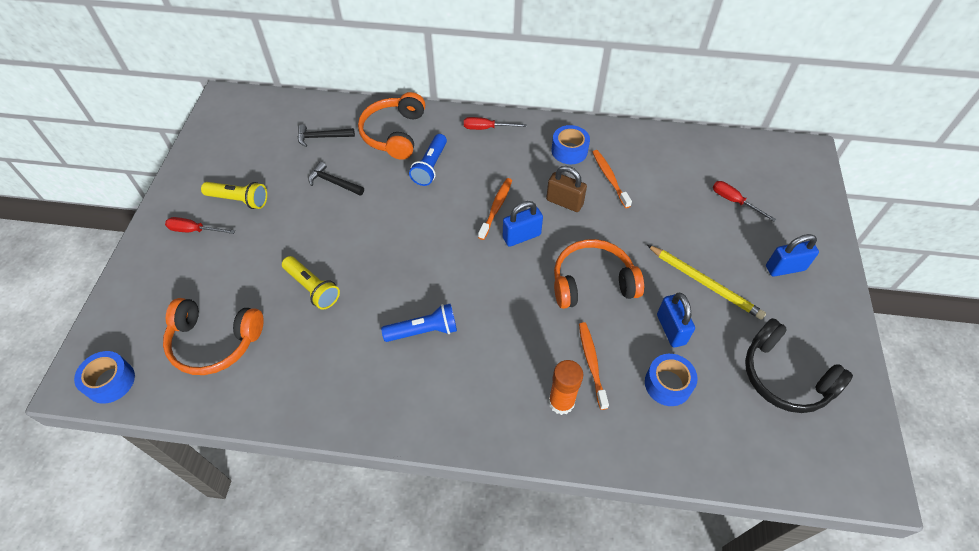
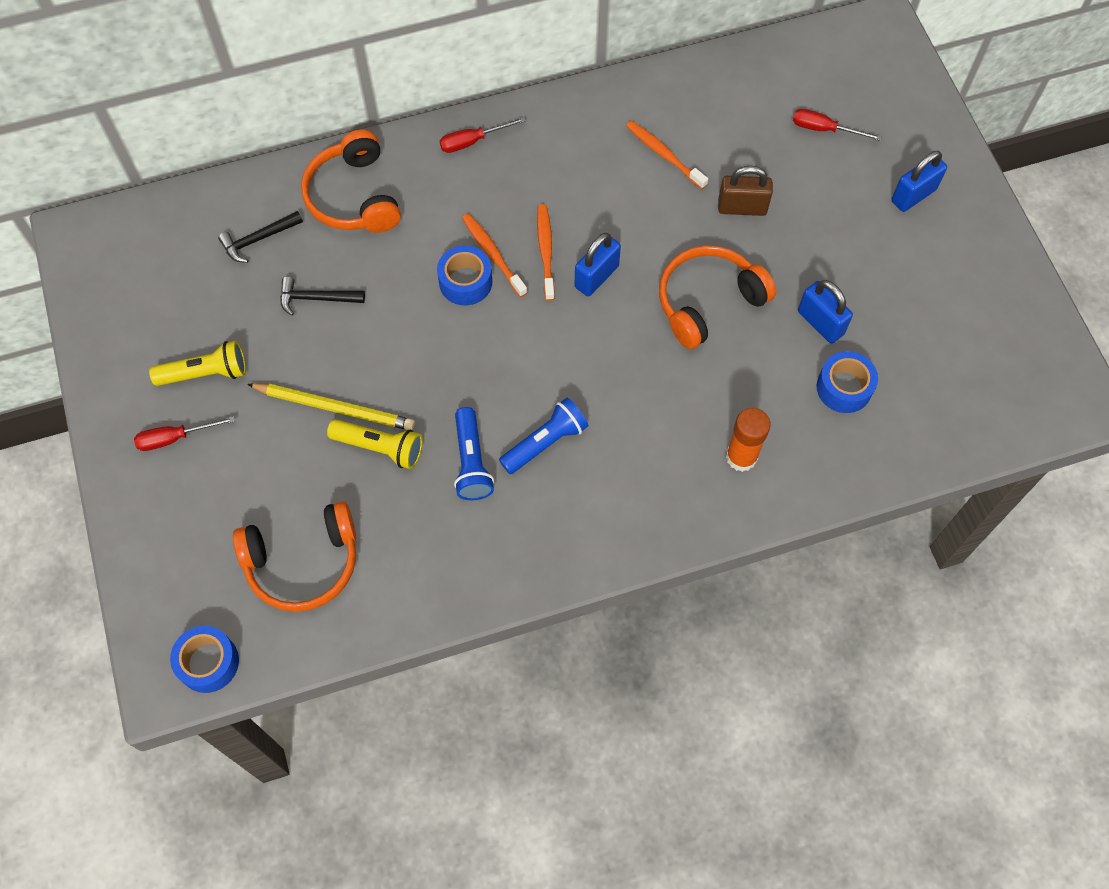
camera: 25 degrees left, 10 degrees up
(430, 167) = (430, 226): blue flashlight -> blue flashlight (471, 462)
(564, 202) = (625, 210): brown padlock -> brown padlock (742, 207)
(569, 151) = (595, 134): blue tape -> blue tape (465, 282)
(592, 363) = (753, 399): orange toothbrush -> orange toothbrush (493, 254)
(705, 283) = (834, 251): yellow pencil -> yellow pencil (335, 408)
(784, 377) = (960, 327): black headphones -> none

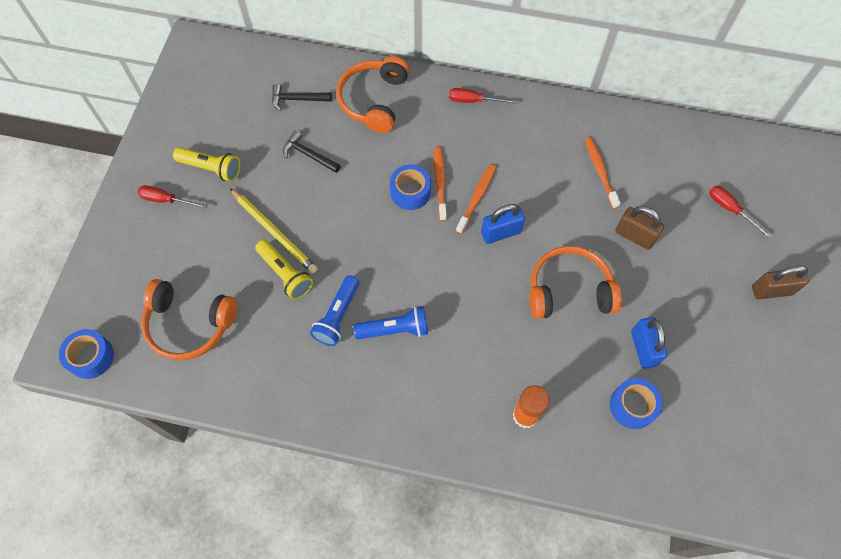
camera: 30 degrees right, 0 degrees up
(913, 195) = (771, 290): blue padlock -> brown padlock

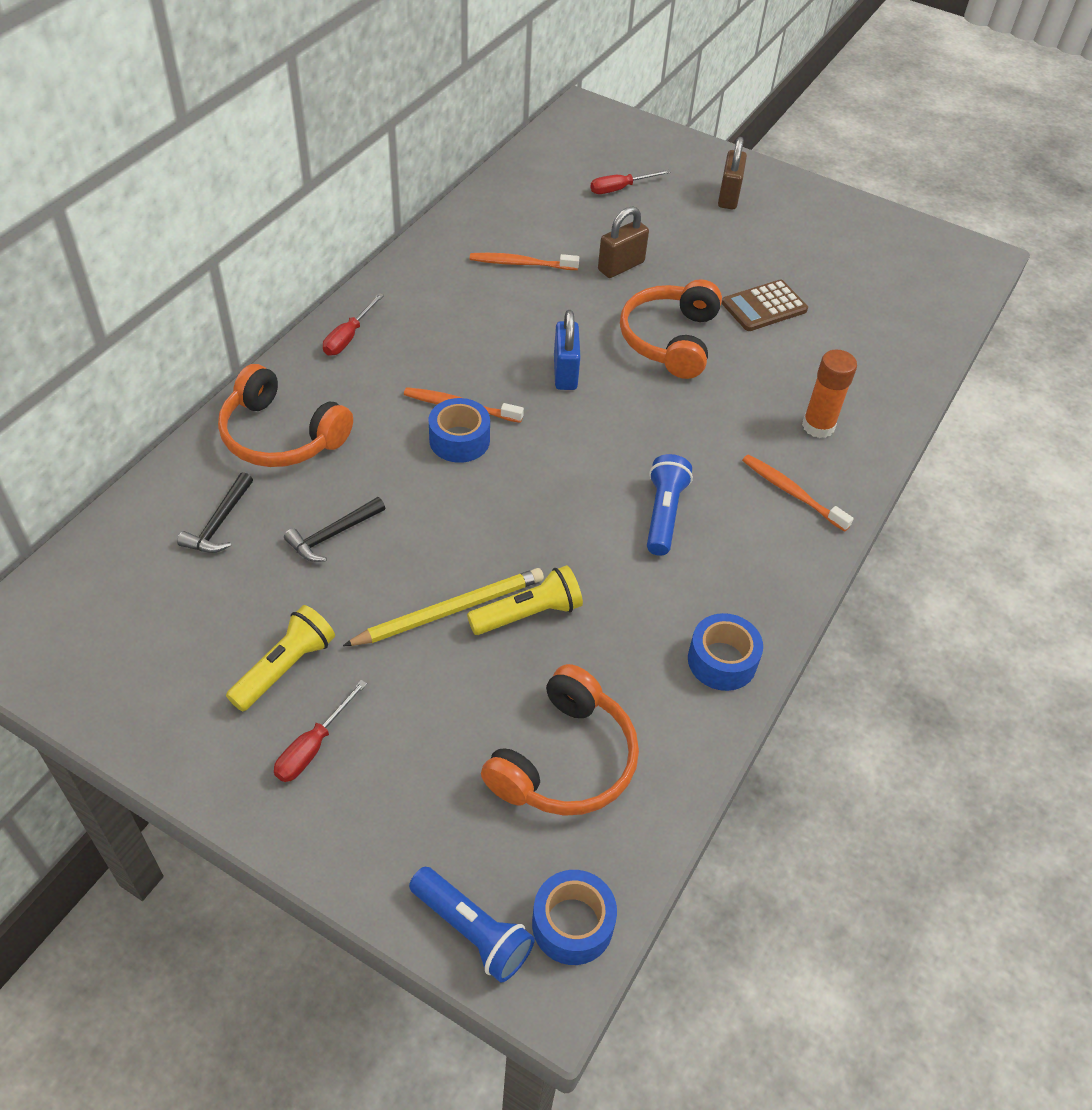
camera: 75 degrees left, 15 degrees down
(337, 316) = (621, 570): blue flashlight -> blue flashlight (472, 931)
(477, 198) = (502, 379): orange toothbrush -> orange toothbrush (792, 492)
(632, 406) = (829, 337): blue tape -> blue tape (722, 661)
(643, 348) = (764, 307): blue padlock -> brown calculator

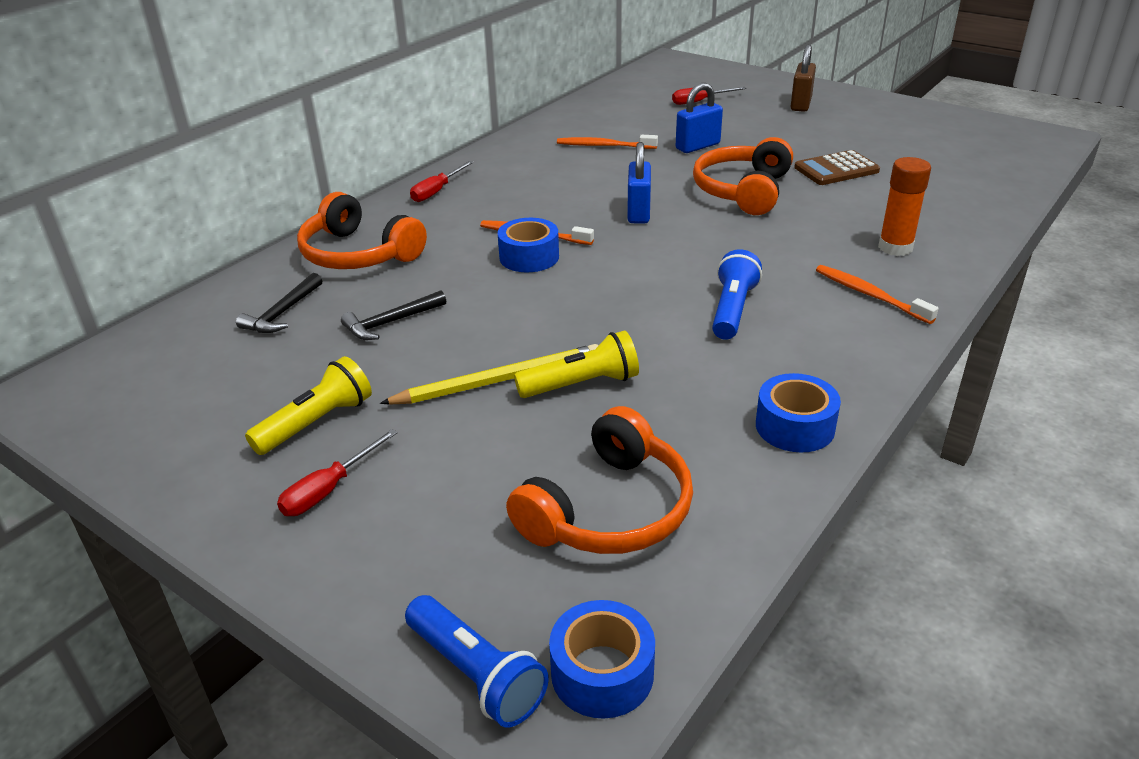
camera: 10 degrees right, 15 degrees down
(621, 266) = (697, 146): brown padlock -> blue padlock

